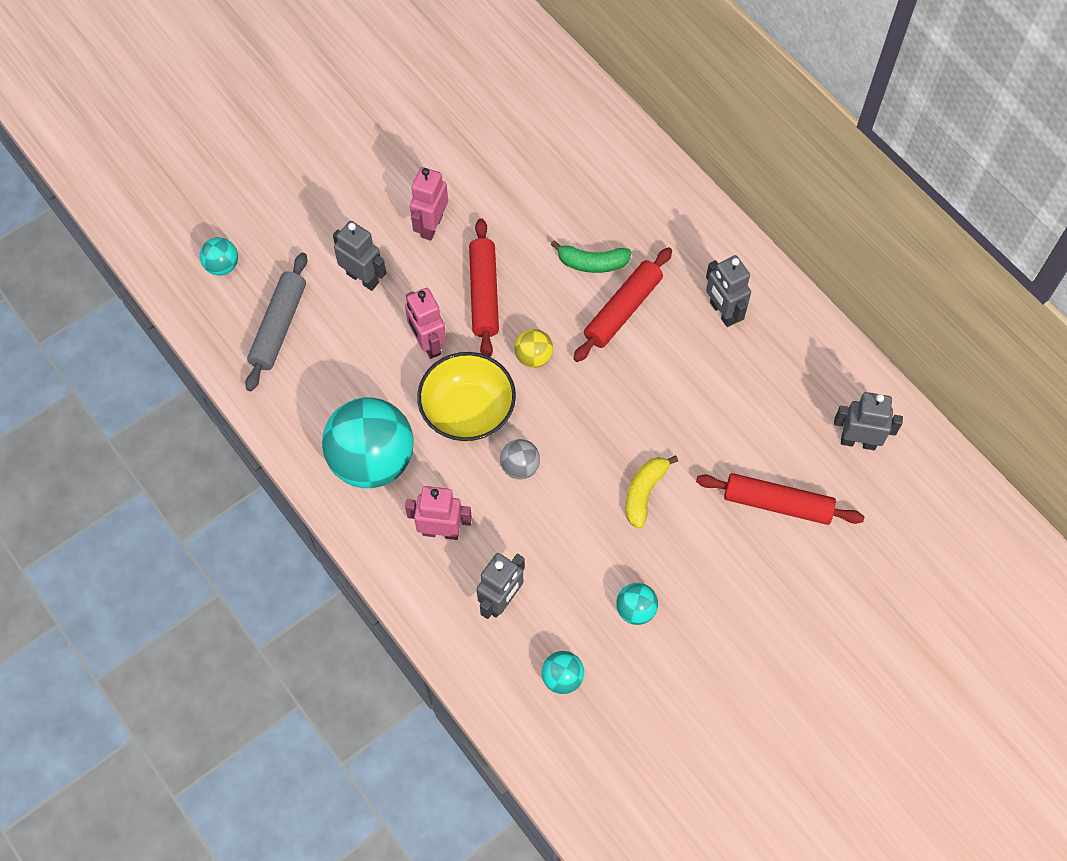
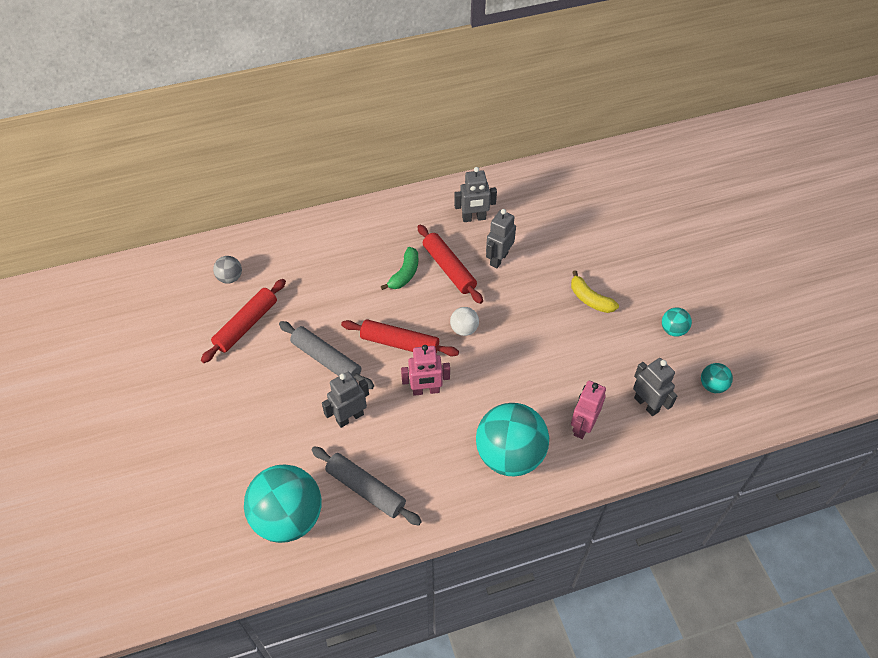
camera: 70 degrees left, 10 degrees down
(222, 266) = (288, 517): turquoise ball -> turquoise ball, size x2.24
(431, 226) = (326, 359): pink robot -> grey rolling pin
(468, 411) = (492, 381): yellow bowl -> none
(520, 467) = (547, 363): grey ball -> grey ball (230, 278)
(533, 357) = (464, 329): yellow ball -> white ball
(777, 504) = (619, 235): red rolling pin -> red rolling pin (246, 325)
(858, 441) = (590, 184): grey robot -> grey robot (498, 259)

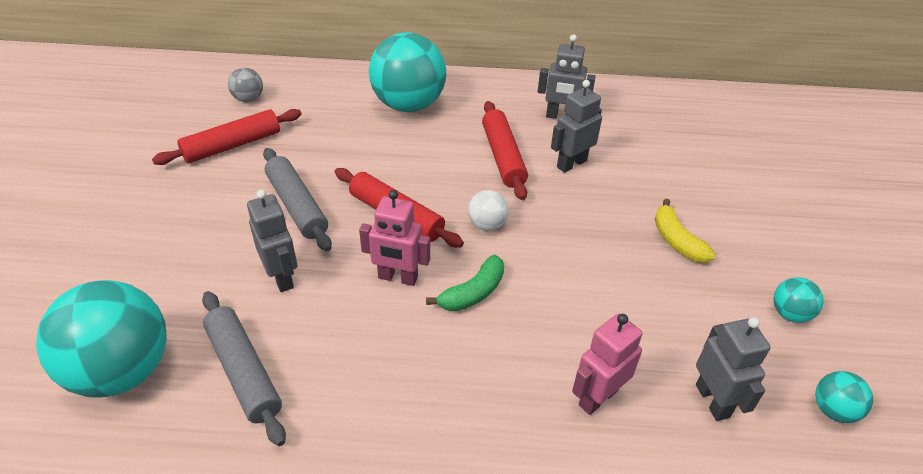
camera: 20 degrees right, 10 degrees down
(349, 417) = (282, 277): grey robot -> grey robot turned 75 degrees clockwise
(404, 274) = (446, 147): green banana -> green banana (473, 292)
(510, 455) = (469, 399): turquoise ball -> turquoise ball (408, 105)

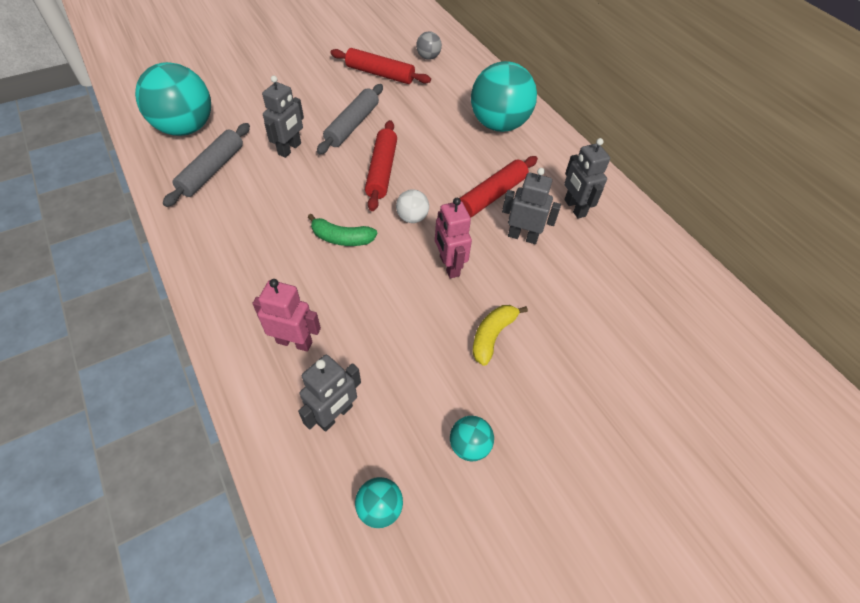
camera: 55 degrees right, 10 degrees up
(398, 278) = (327, 197): pink robot -> pink robot (449, 266)

